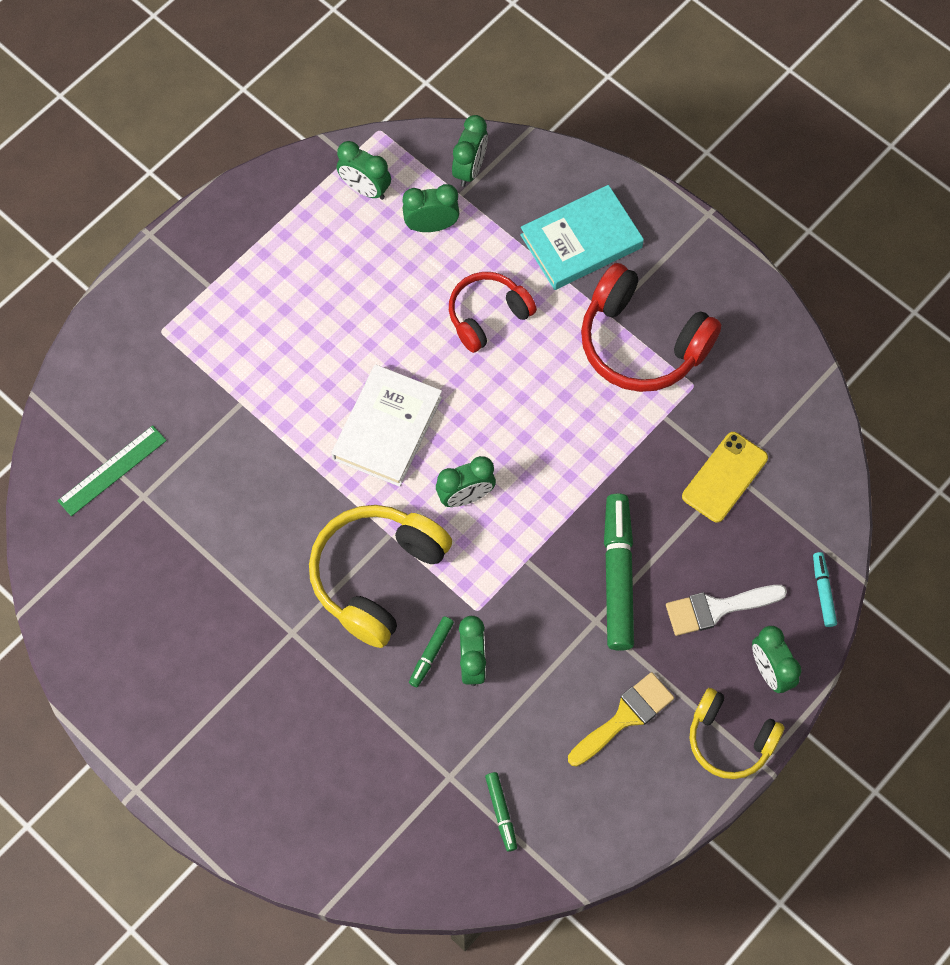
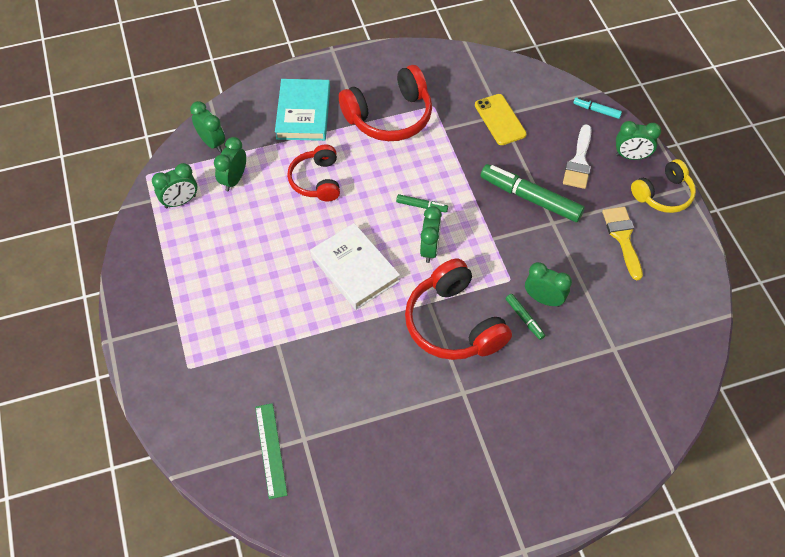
camera: 60 degrees left, 10 degrees down
(377, 576) = (453, 323): yellow headphones -> red headphones
(501, 812) = (652, 331): green marker -> green marker (422, 206)

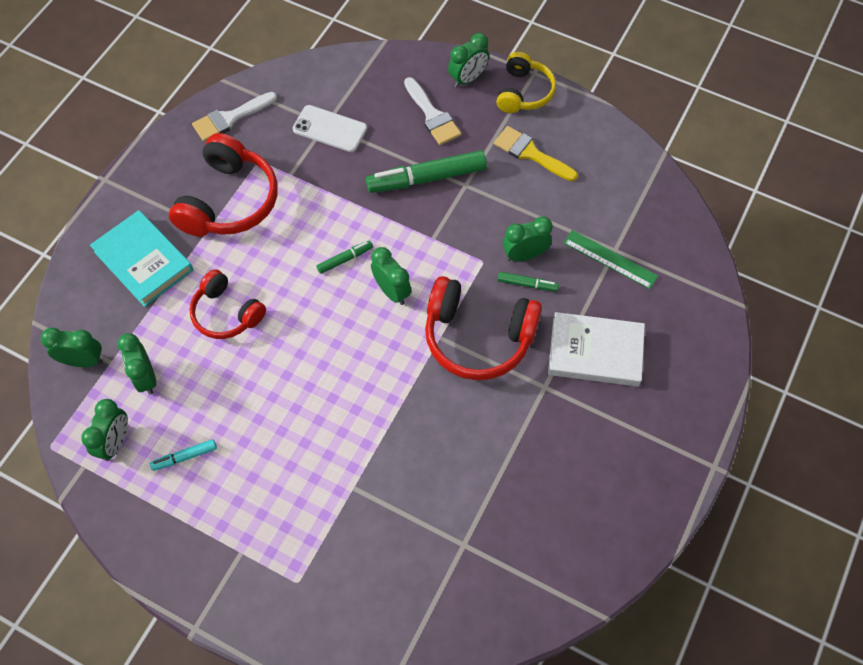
camera: 45 degrees left, 5 degrees up
(270, 450) = (447, 580): green ruler -> green ruler (610, 259)
(355, 269) = (347, 363): white book -> white book (595, 352)
(443, 68) = (230, 118): none -> white brush
(500, 120) = (330, 129): yellow phone -> white phone
(596, 110) = (400, 60): turquoise marker -> turquoise marker (184, 457)

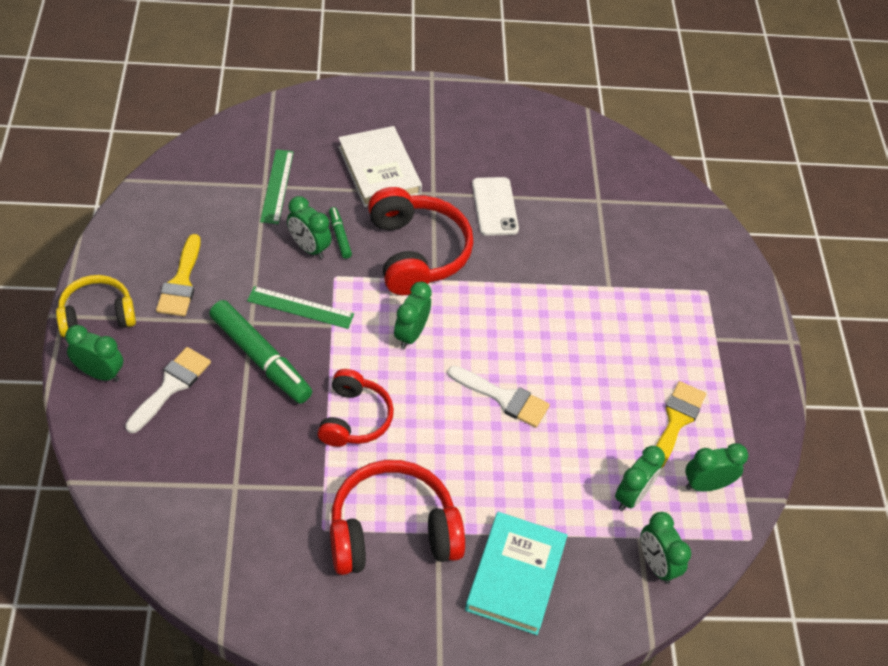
camera: 125 degrees left, 10 degrees down
(184, 457) = (676, 421): turquoise marker -> yellow brush
(226, 313) = (522, 462): red headphones -> red headphones (354, 418)
(230, 118) = (277, 594): white brush -> white brush (504, 398)
(330, 129) = (239, 478): white phone -> white phone (494, 206)
(345, 259) = (399, 388): green marker -> none
(462, 224) = (300, 307): none -> green ruler

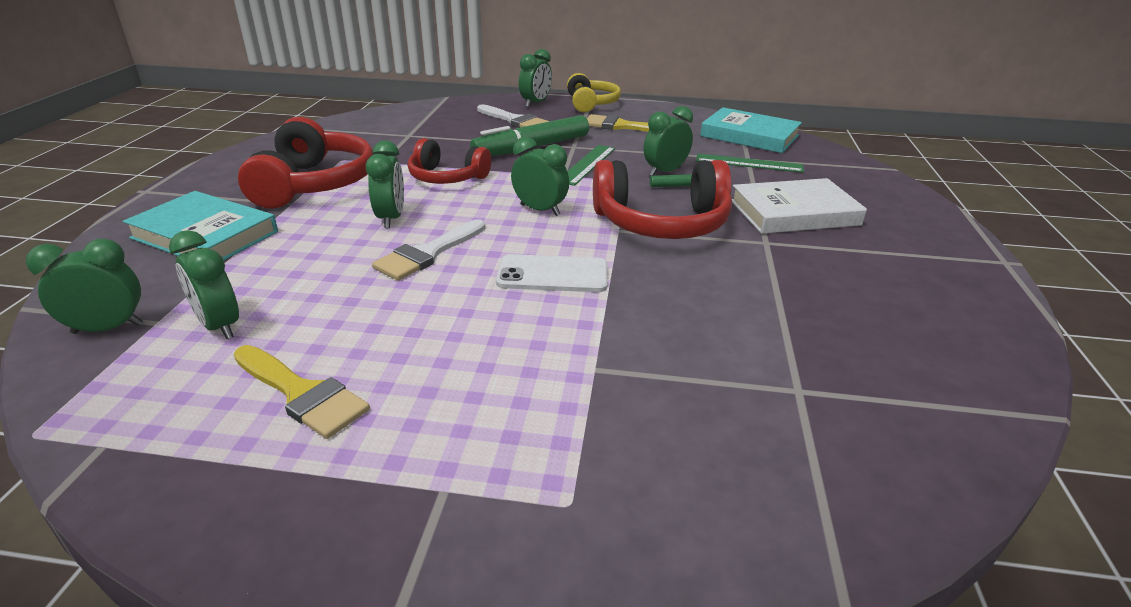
camera: 105 degrees right, 20 degrees down
(200, 178) = (749, 136): none -> turquoise book
(494, 206) = (753, 283): white phone -> white phone (552, 274)
(706, 485) = (169, 403): green clock -> green clock (391, 218)

